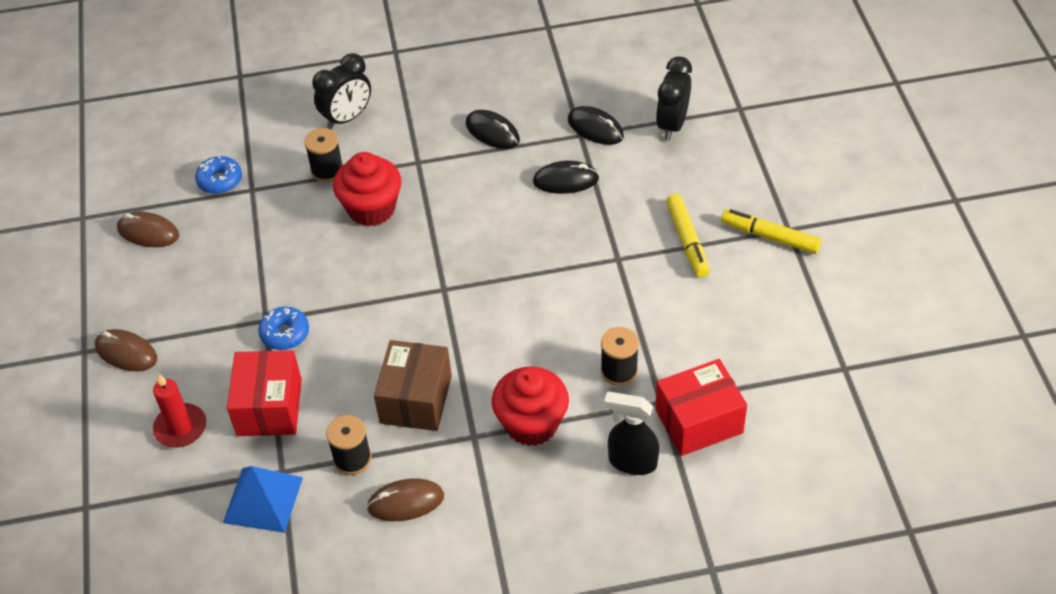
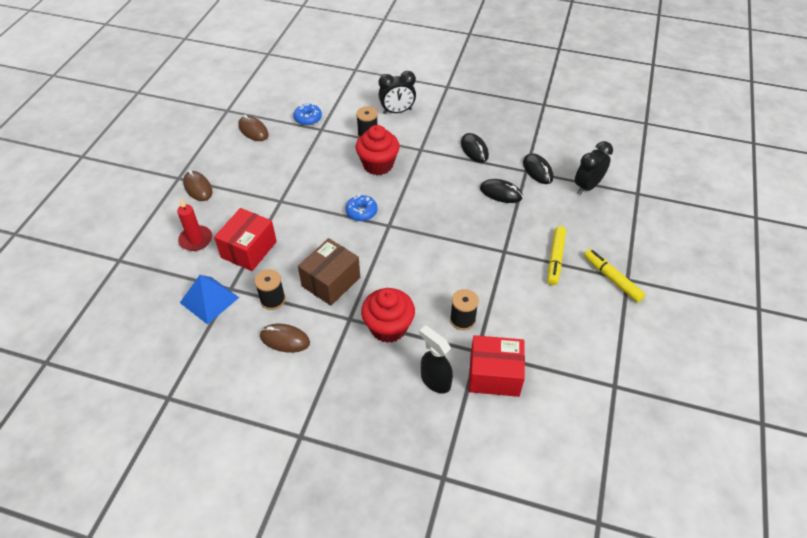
camera: 25 degrees right, 0 degrees up
(285, 334) = (285, 213): blue donut -> blue donut (361, 212)

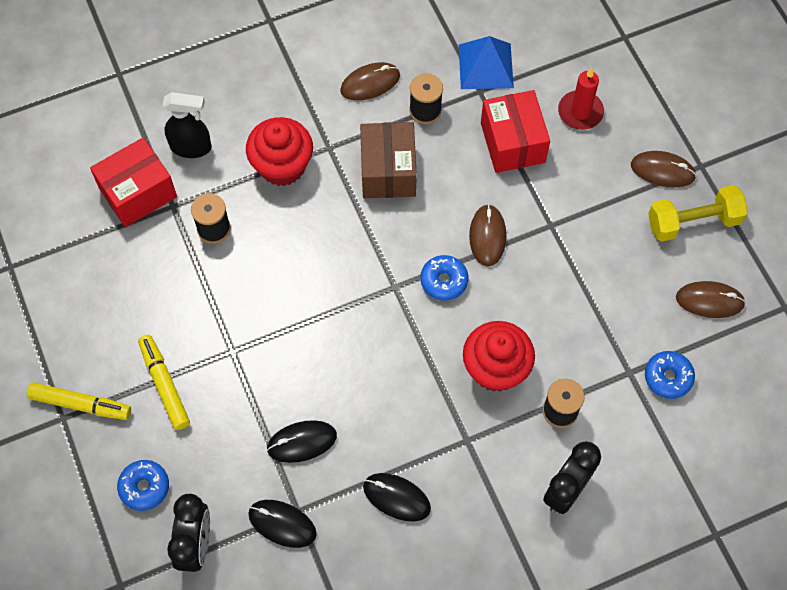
camera: 140 degrees right, 15 degrees up
(216, 160) = (693, 222): none -> yellow dumbbell
(317, 216) = (487, 236): none -> brown mouse
(599, 222) = (144, 487): none -> blue donut

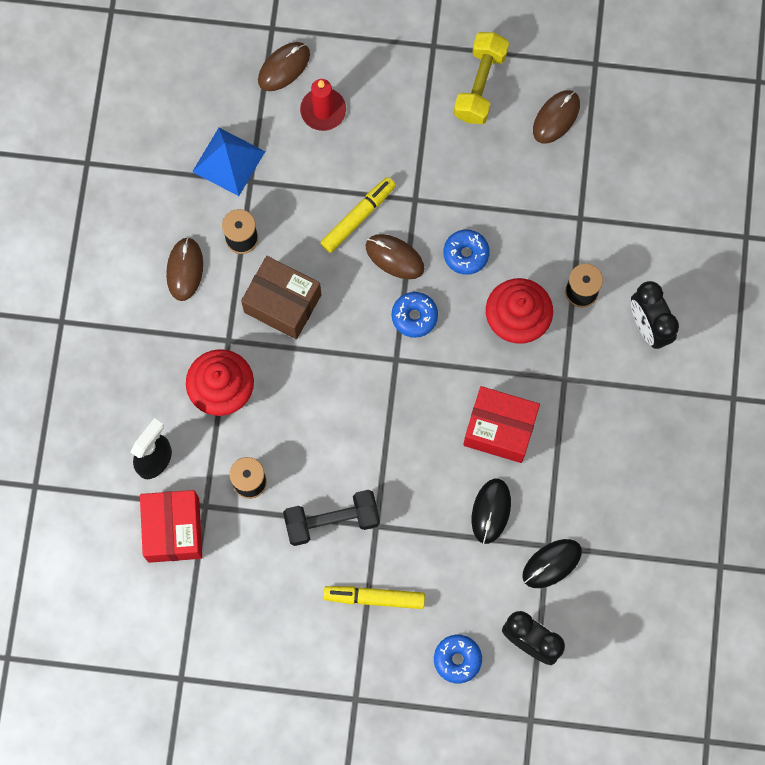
camera: 60 degrees left, 10 degrees up
(80, 404) = (351, 678): yellow marker -> yellow marker (358, 217)
(216, 312) = (332, 521): none -> black dumbbell
(396, 497) = (580, 461): black mouse -> none
(512, 142) = (318, 184): red box -> red box (499, 429)
(662, 171) = (419, 79): brown mouse -> brown mouse (284, 67)
(668, 377) = (601, 191): blue donut -> blue donut (466, 254)

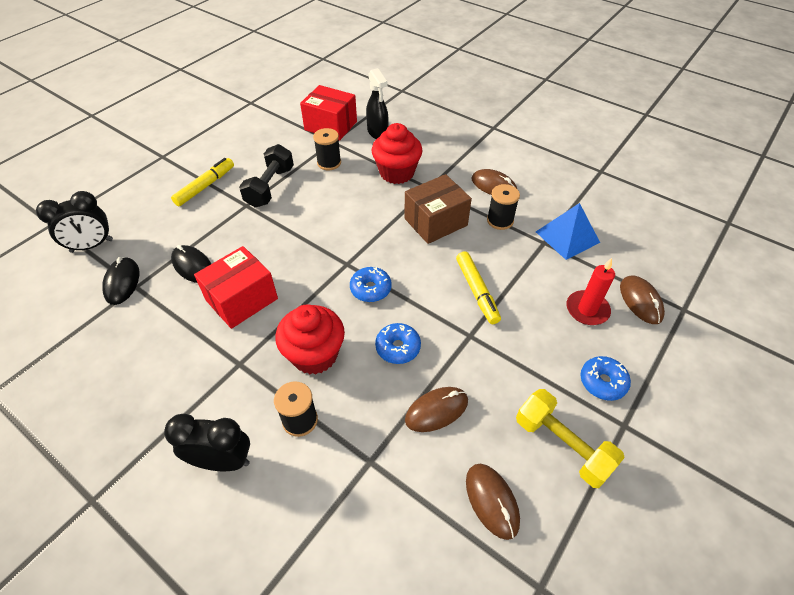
camera: 120 degrees right, 25 degrees down
(394, 257) = (427, 299): brown mouse -> brown mouse (436, 410)
(457, 659) = (127, 206): blue donut -> blue donut (602, 382)

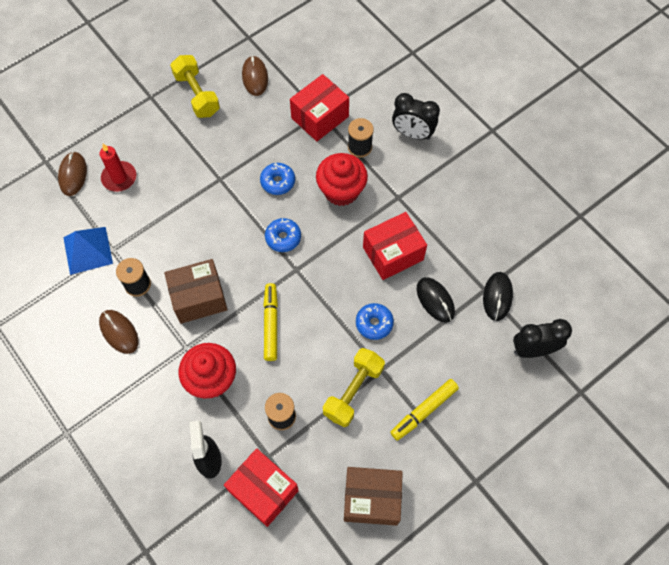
camera: 165 degrees left, 15 degrees up
(247, 135) = (371, 499): none -> brown box
(270, 187) = (353, 391): black dumbbell -> yellow dumbbell
(368, 453) = (320, 117): none -> red box
(436, 410) = (267, 132): brown mouse -> none
(476, 291) = (196, 215): yellow marker -> yellow marker (271, 324)
(602, 382) = (145, 124): blue donut -> blue donut (374, 323)

